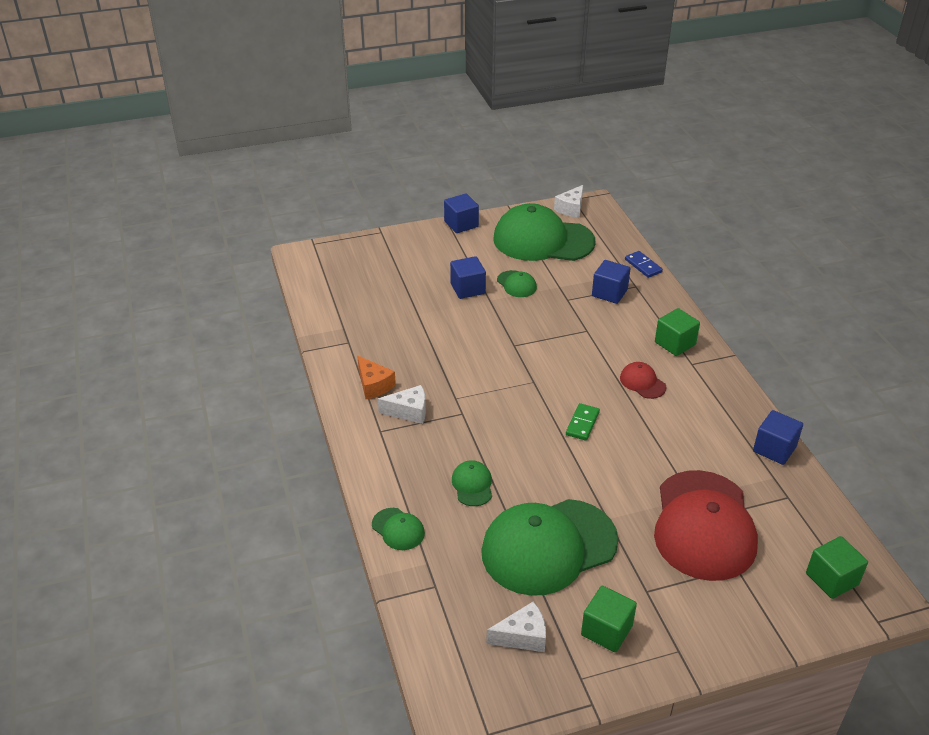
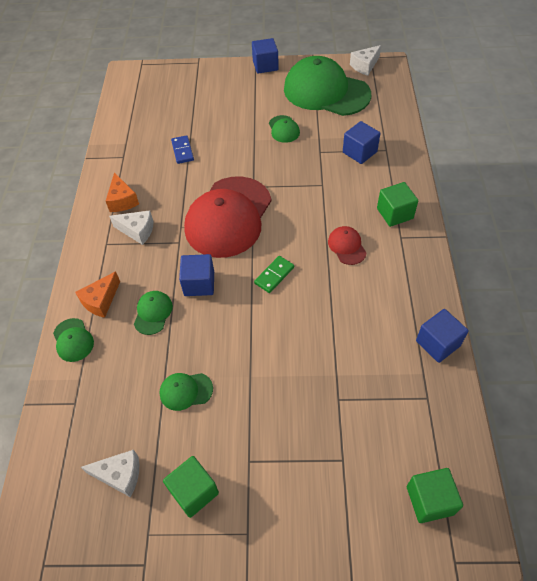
camera: 20 degrees right, 15 degrees up
(407, 486) = (101, 301): none -> orange cheese
(467, 289) = (241, 126): blue cube -> blue cube (199, 284)
(548, 547) = (186, 391): green cap -> green cap, size x0.42
(643, 266) = (402, 131): blue domino -> blue domino (182, 151)
(704, 525) = (333, 407): red cap -> red cap (228, 217)

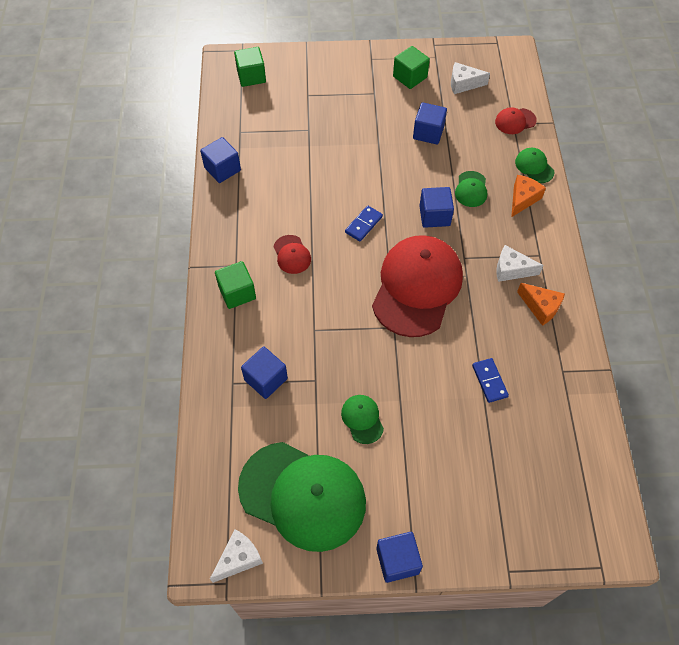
camera: 175 degrees right, 5 degrees up
(71, 406) = (515, 121): none -> red cap
(122, 200) = (541, 307): orange cheese -> orange cheese turned 150 degrees clockwise
(186, 391) = (428, 133): green cap -> blue cube
(274, 275) = (363, 224): green domino -> blue domino

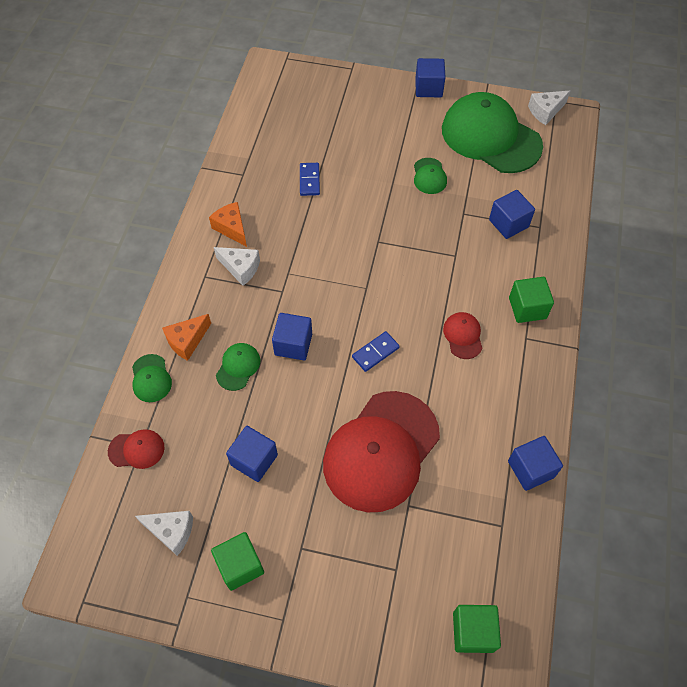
camera: 165 degrees left, 0 degrees up
(417, 287) = (342, 272): red cap -> red cap (381, 451)

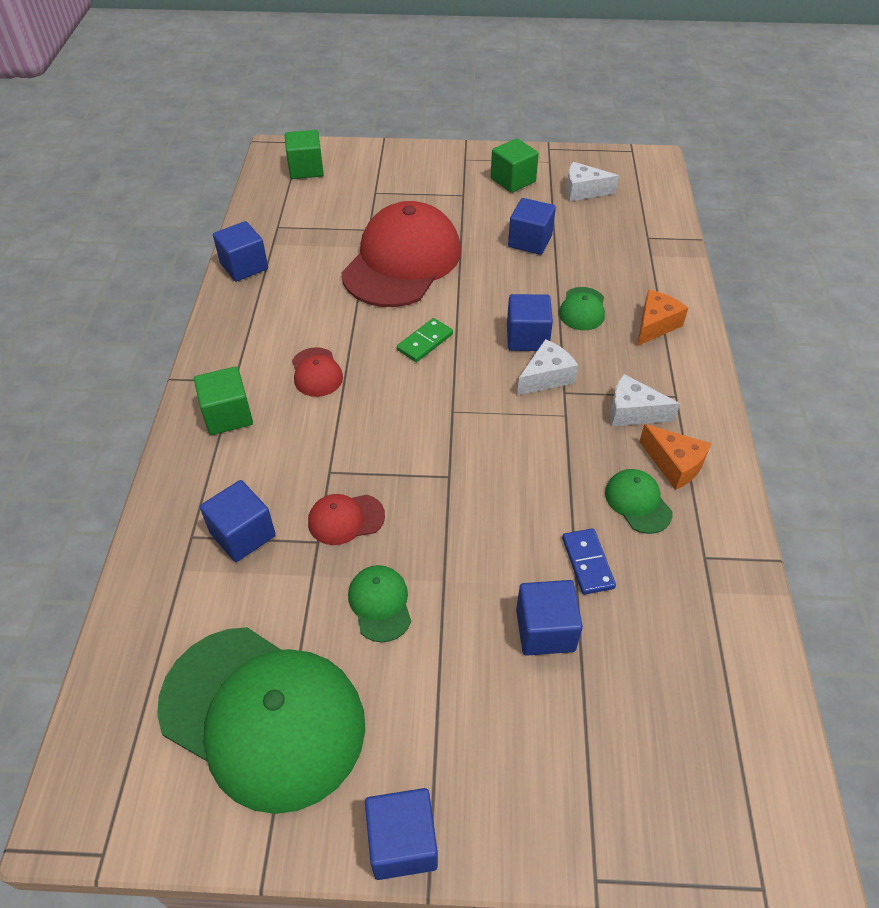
camera: 170 degrees right, 10 degrees down
(136, 449) = (650, 235): red cap -> red cap (345, 519)
(151, 378) = (674, 288): green cap -> green cap (638, 502)
(344, 153) = (545, 630): none -> blue cube
(375, 352) = (425, 342): blue domino -> green domino
(545, 111) = (134, 813): white cheese -> white cheese (546, 377)

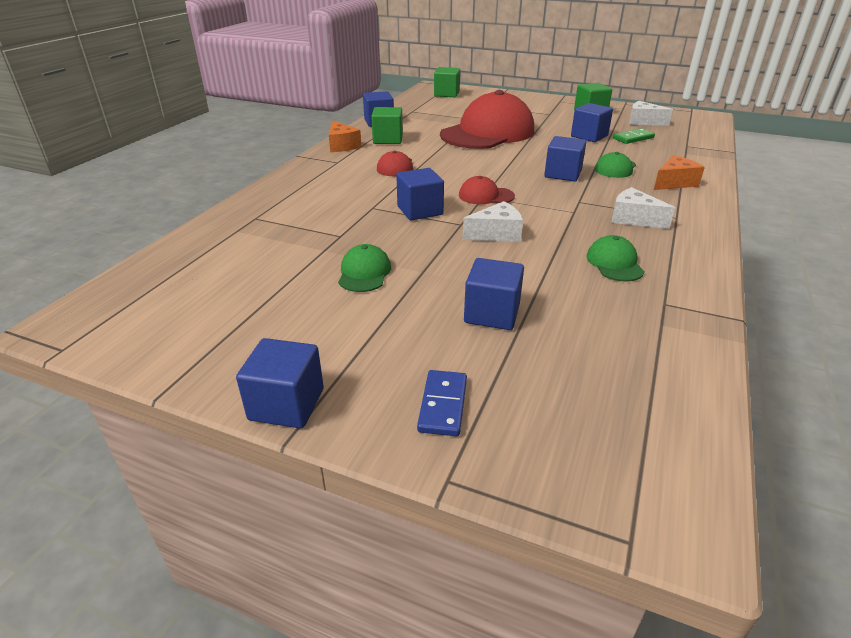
camera: 20 degrees right, 15 degrees down
(228, 415) = (321, 174): green cube -> green cube (388, 139)
(243, 534) = (290, 223): blue cube -> blue cube (420, 211)
(263, 716) = (233, 308): green cap -> none
(345, 519) = (368, 229): red cap -> red cap (486, 196)
(425, 342) = (482, 165): green domino -> green domino (633, 138)
(546, 377) = (568, 192): white cheese -> white cheese (496, 234)
(588, 563) = (551, 286): blue domino -> blue domino (443, 405)
(674, 464) = (658, 250): orange cheese -> orange cheese (342, 146)

